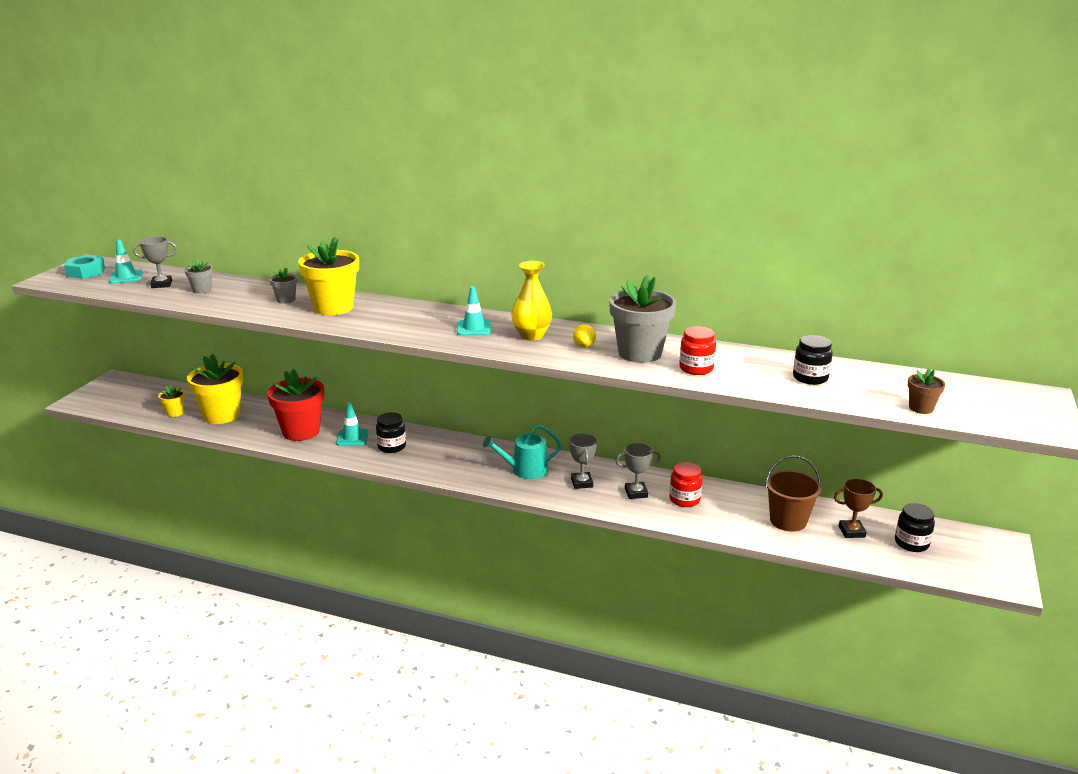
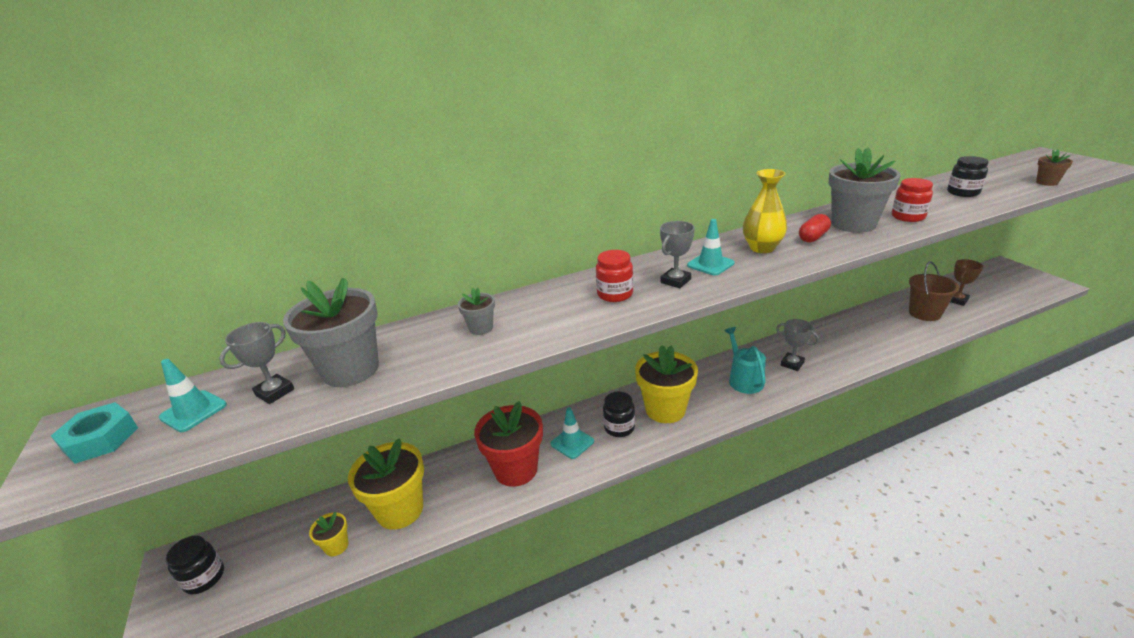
camera: 40 degrees left, 5 degrees up
(202, 290) = (351, 370): grey flower pot -> grey flower pot, size x2.12
(333, 307) = (549, 310): yellow flower pot -> yellow flower pot (665, 409)
(525, 470) = (743, 379): turquoise watering can -> turquoise watering can turned 135 degrees clockwise
(584, 346) = (813, 237): yellow lemon -> red capsule
(636, 493) = (831, 349): grey trophy -> grey trophy (675, 281)
(684, 499) = (860, 335): red jar -> red jar (615, 294)
(911, 543) = (987, 289): black jar -> black jar (204, 578)

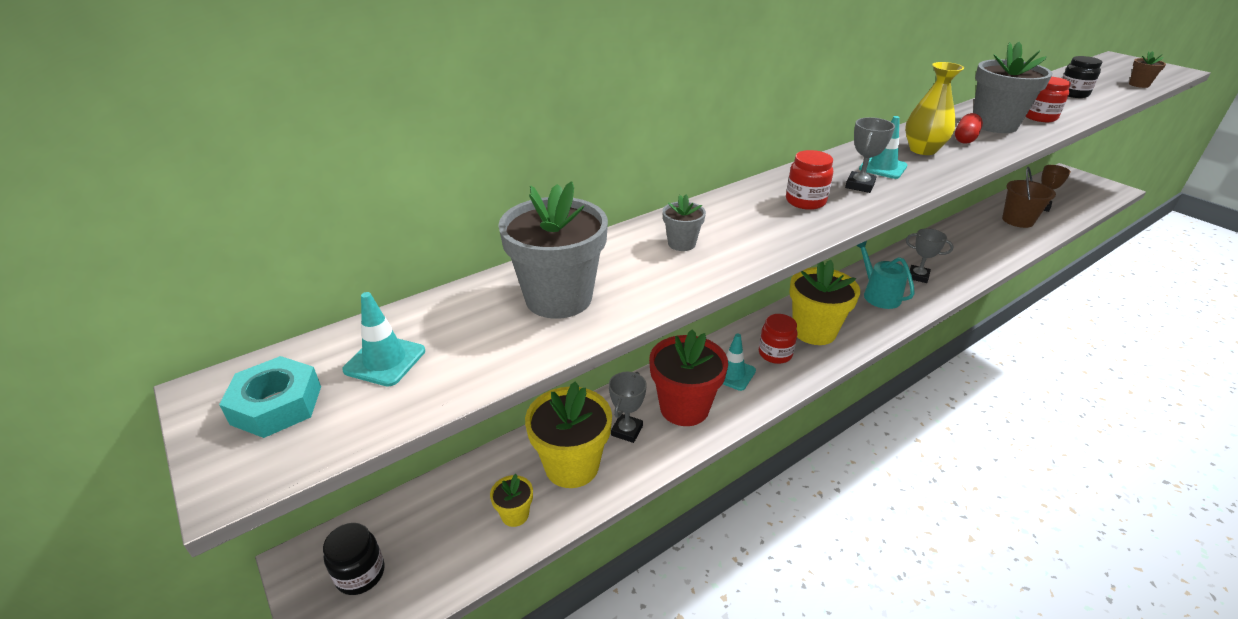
camera: 15 degrees left, 5 degrees up
(275, 392) = (479, 330): grey trophy -> grey trophy (627, 431)
(619, 427) = (775, 353): black jar -> red jar

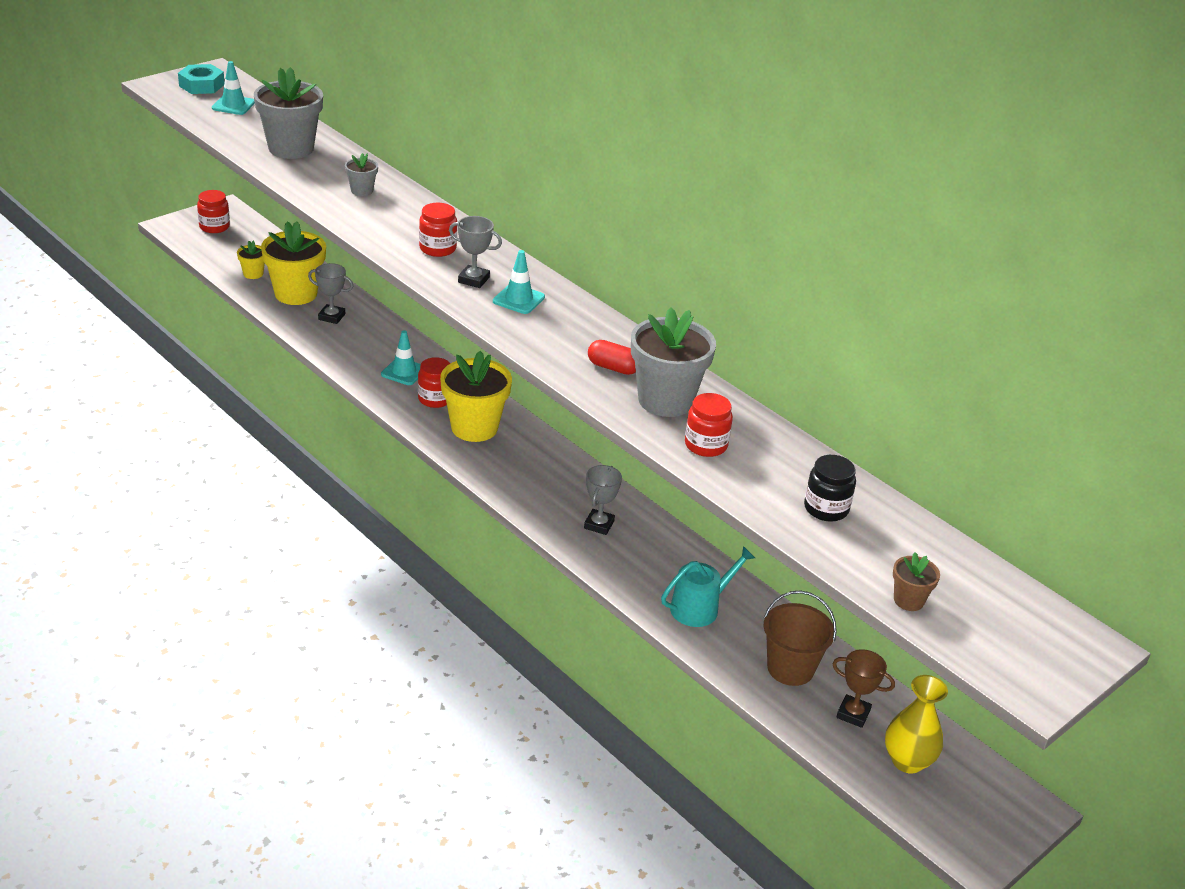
camera: 80 degrees right, 0 degrees up
(360, 574) = (214, 227): black jar -> red jar
(684, 408) = (358, 344): red flower pot -> none
(878, 295) = (551, 484): turquoise watering can -> turquoise watering can (700, 607)
(922, 150) = (571, 332): yellow vase -> yellow vase (907, 761)

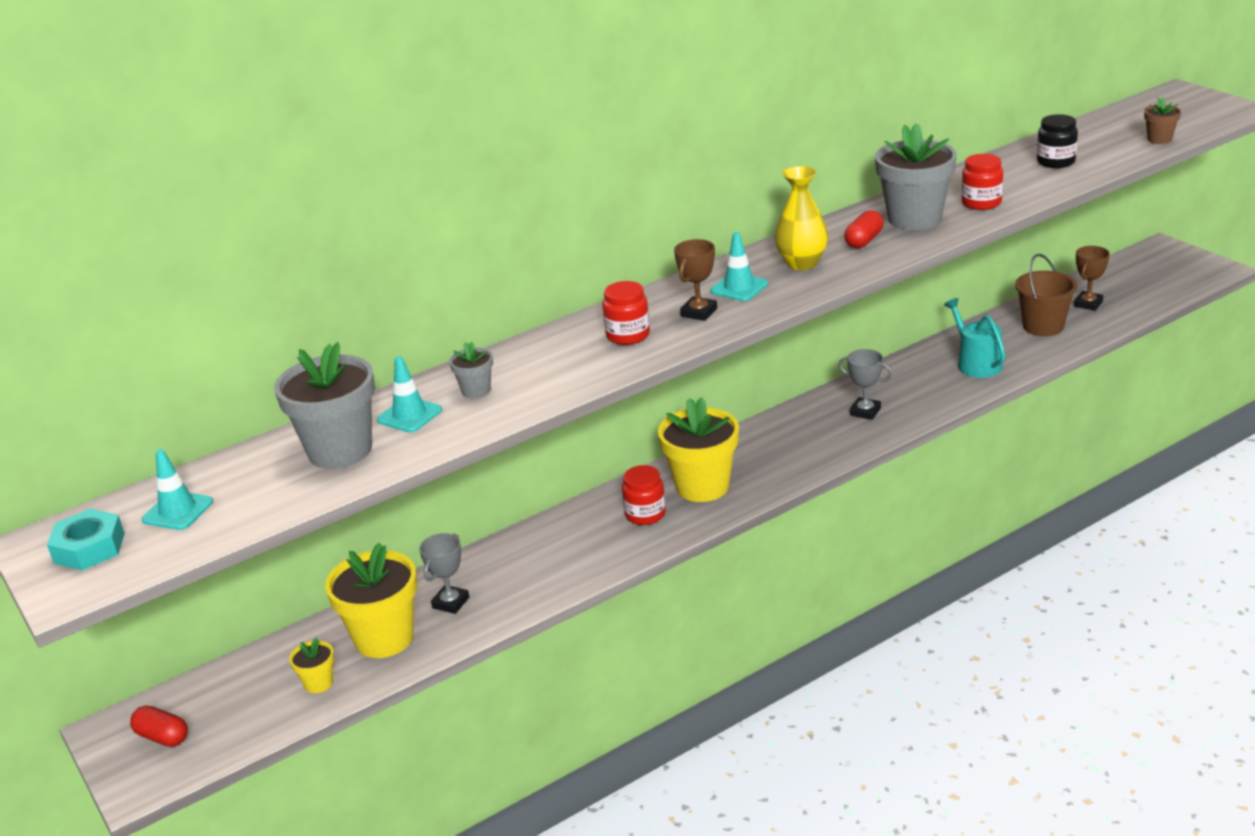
camera: 75 degrees left, 5 degrees down
(214, 227) = (162, 737): red jar -> red capsule
(404, 372) = (587, 539): turquoise traffic cone -> turquoise traffic cone (409, 415)
(473, 280) = (699, 312): grey trophy -> brown trophy
(907, 761) = (1132, 286): yellow vase -> yellow vase (802, 263)

